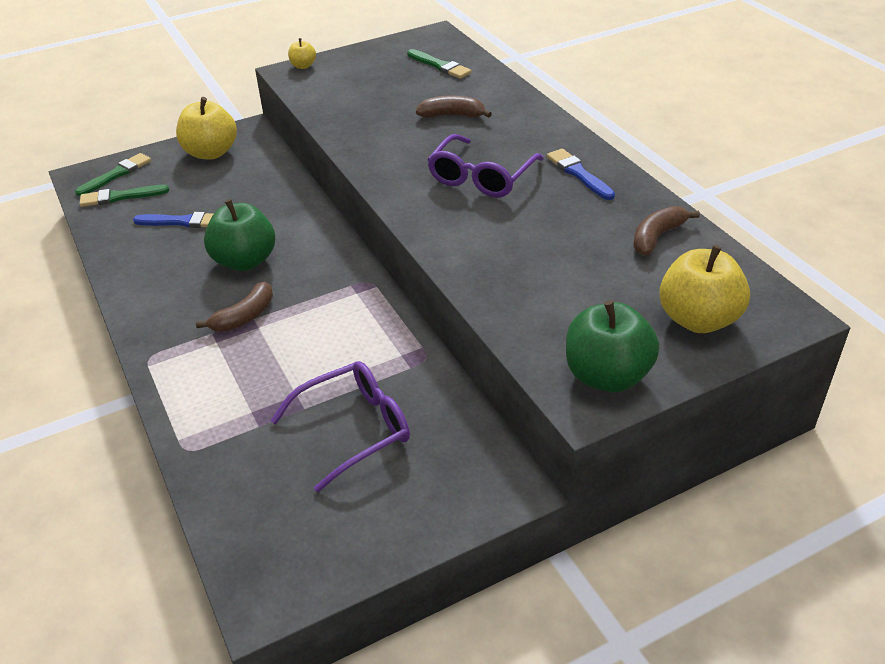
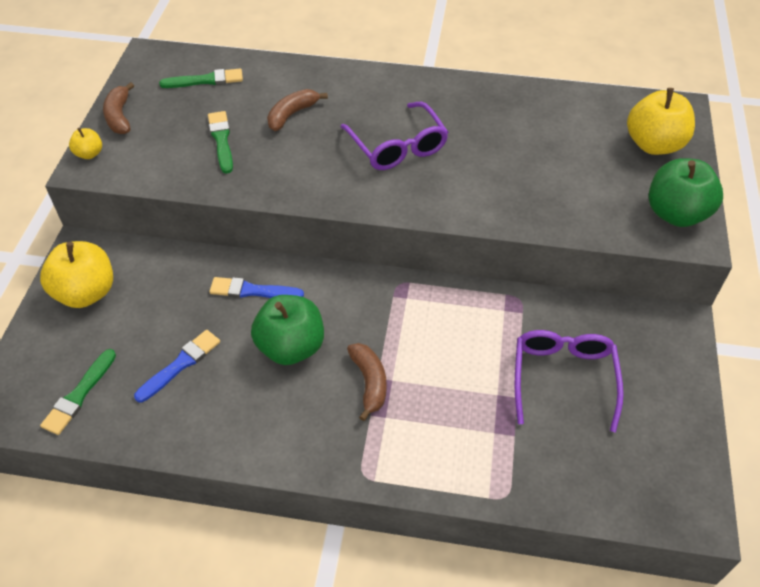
camera: 55 degrees left, 10 degrees up
(116, 174) = (32, 381): green brush -> green brush (221, 140)
(578, 174) = (446, 100): blue brush -> blue brush (252, 291)
(657, 237) = (555, 110): brown banana -> brown banana (119, 116)

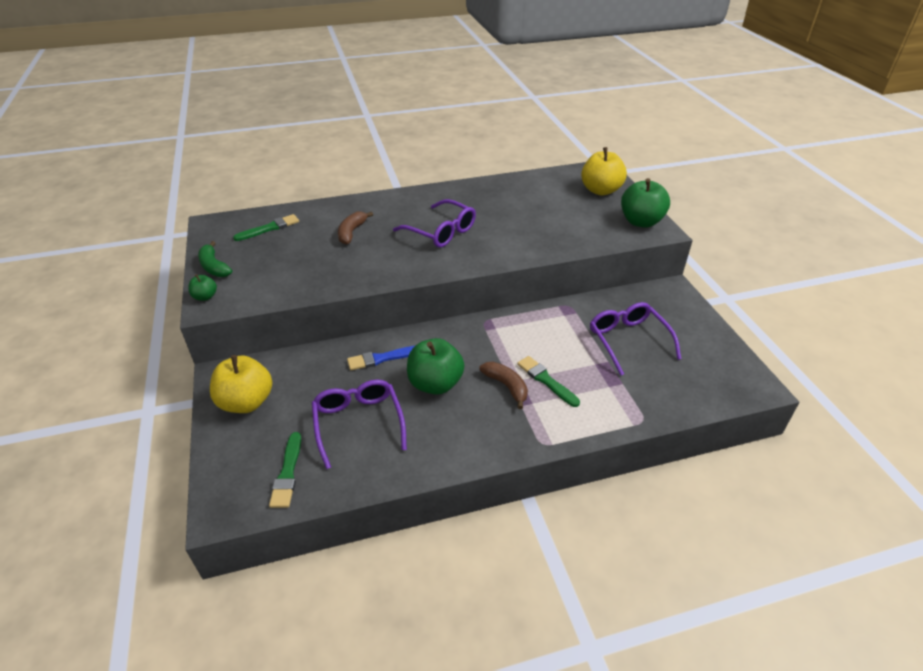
camera: 25 degrees left, 10 degrees down
(89, 154) = (205, 297): yellow apple -> green apple
(119, 116) = (214, 267): brown banana -> green banana
(180, 364) = (358, 423): blue brush -> purple glasses
(221, 140) = (309, 260): green brush -> green brush (546, 380)

